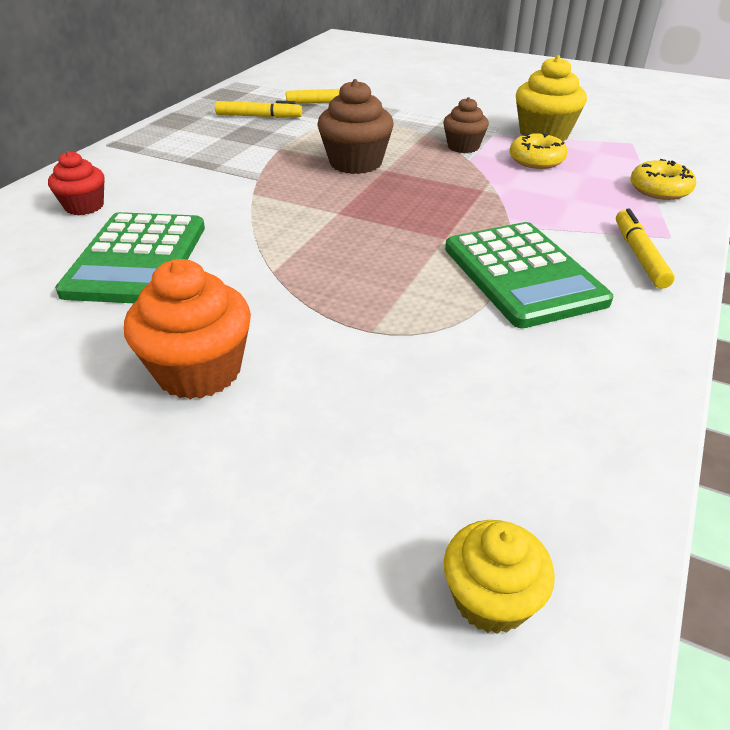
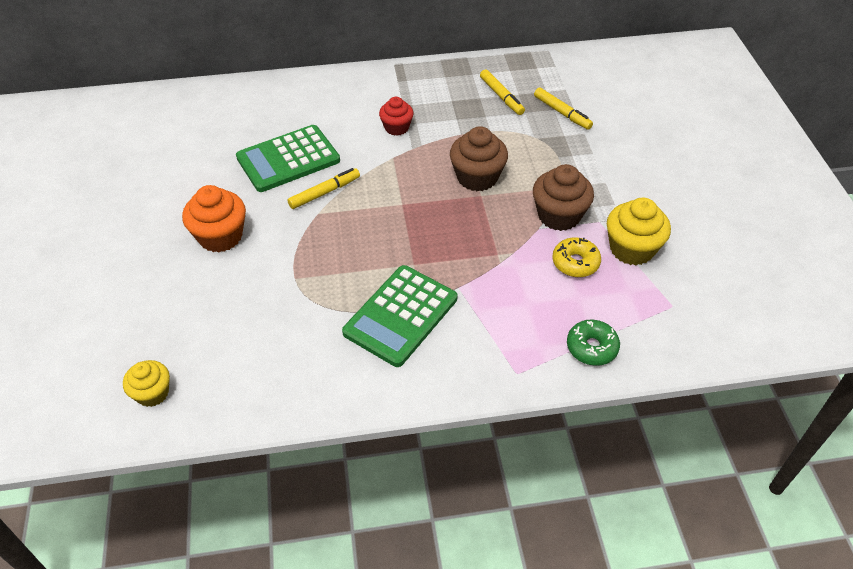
camera: 55 degrees right, 10 degrees up
(84, 206) = (320, 107): red cupcake -> red cupcake (396, 128)
(463, 147) = (559, 215): brown cupcake -> brown cupcake, size x1.58
(639, 255) = (473, 363): yellow marker -> yellow marker (324, 193)
(659, 190) = (591, 347): yellow donut -> green donut

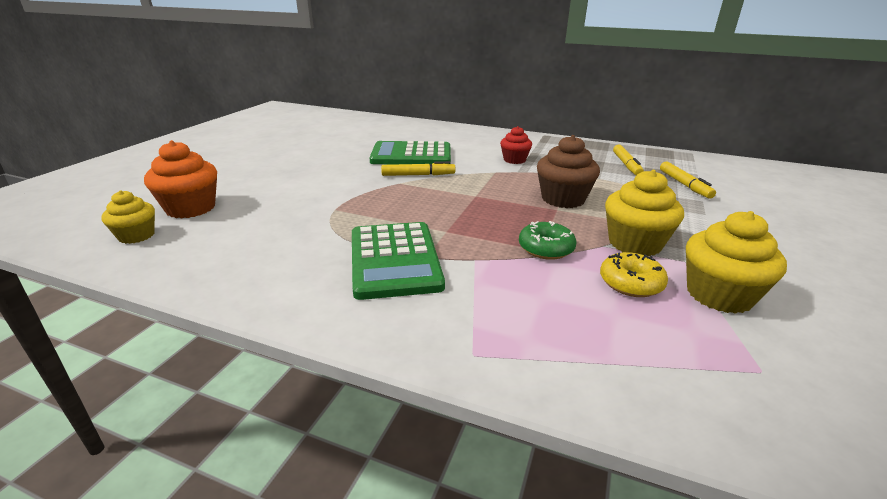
camera: 30 degrees right, 20 degrees down
(220, 236) = (313, 175): orange cupcake -> orange cupcake (191, 208)
(401, 316) = (394, 260): green calculator -> green calculator turned 75 degrees counterclockwise
(559, 215) = (635, 243): brown cupcake -> yellow cupcake
(591, 347) = (600, 369): green donut -> green donut (546, 248)

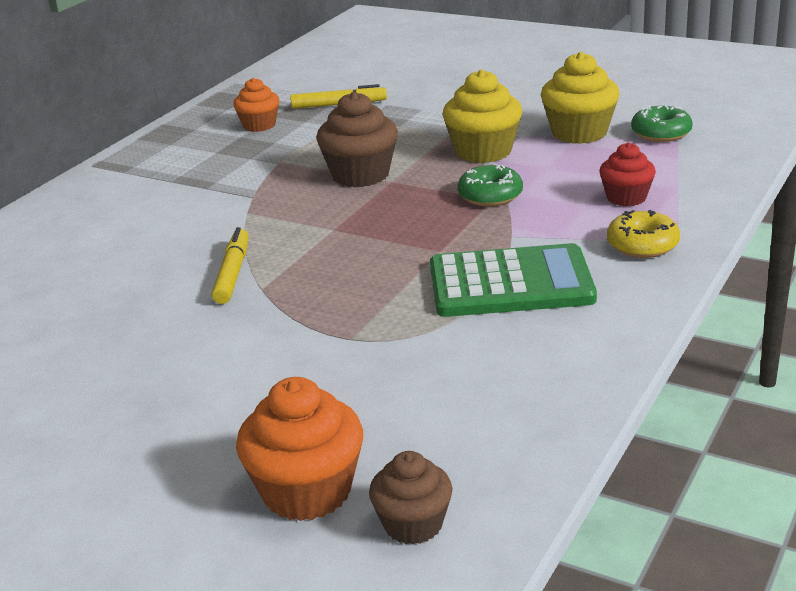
camera: 80 degrees left, 0 degrees up
(136, 236) = (413, 524): yellow cupcake -> brown cupcake
(411, 155) = (129, 281): green calculator -> none
(514, 160) = (201, 195): red cupcake -> red cupcake (626, 198)
(626, 165) = (259, 125): yellow marker -> orange cupcake
(630, 283) = (561, 164): yellow donut -> yellow donut (642, 245)
(767, 357) = (661, 133): none -> green donut

